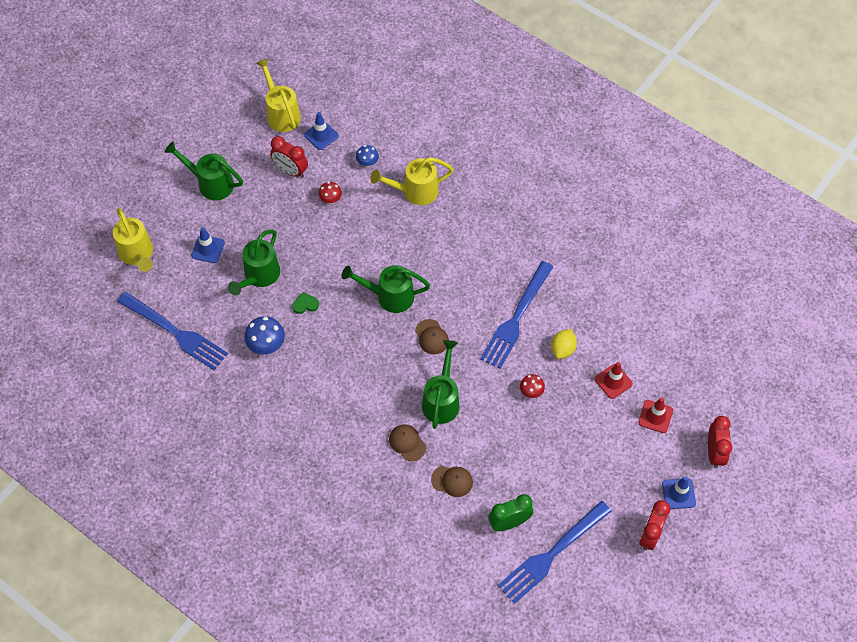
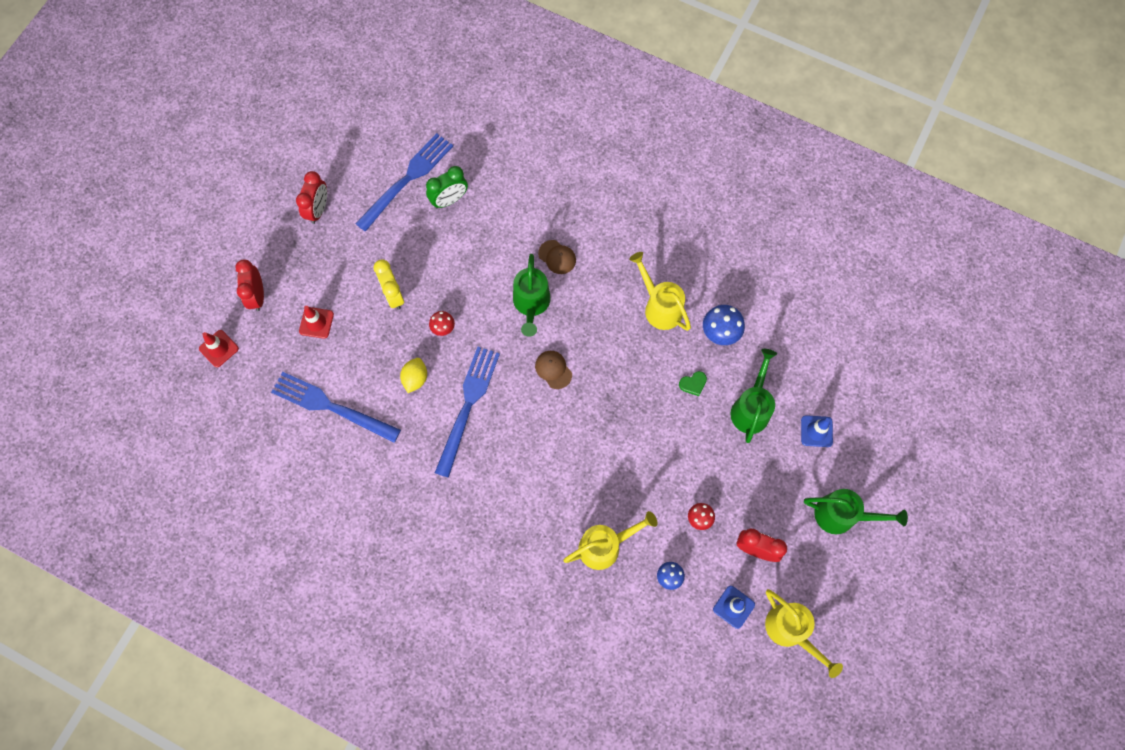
camera: 170 degrees right, 10 degrees up
(137, 254) = (889, 411): yellow watering can -> yellow watering can (659, 306)
(176, 332) = (816, 330): blue fork -> blue fork (331, 406)
(389, 296) = (607, 408): green watering can -> none
(452, 481) = (508, 228): brown cap -> none
(577, 431) = (393, 295): none -> yellow clock
(613, 381) = (360, 352): red traffic cone -> red traffic cone (219, 348)
(678, 494) = (292, 251): blue traffic cone -> none

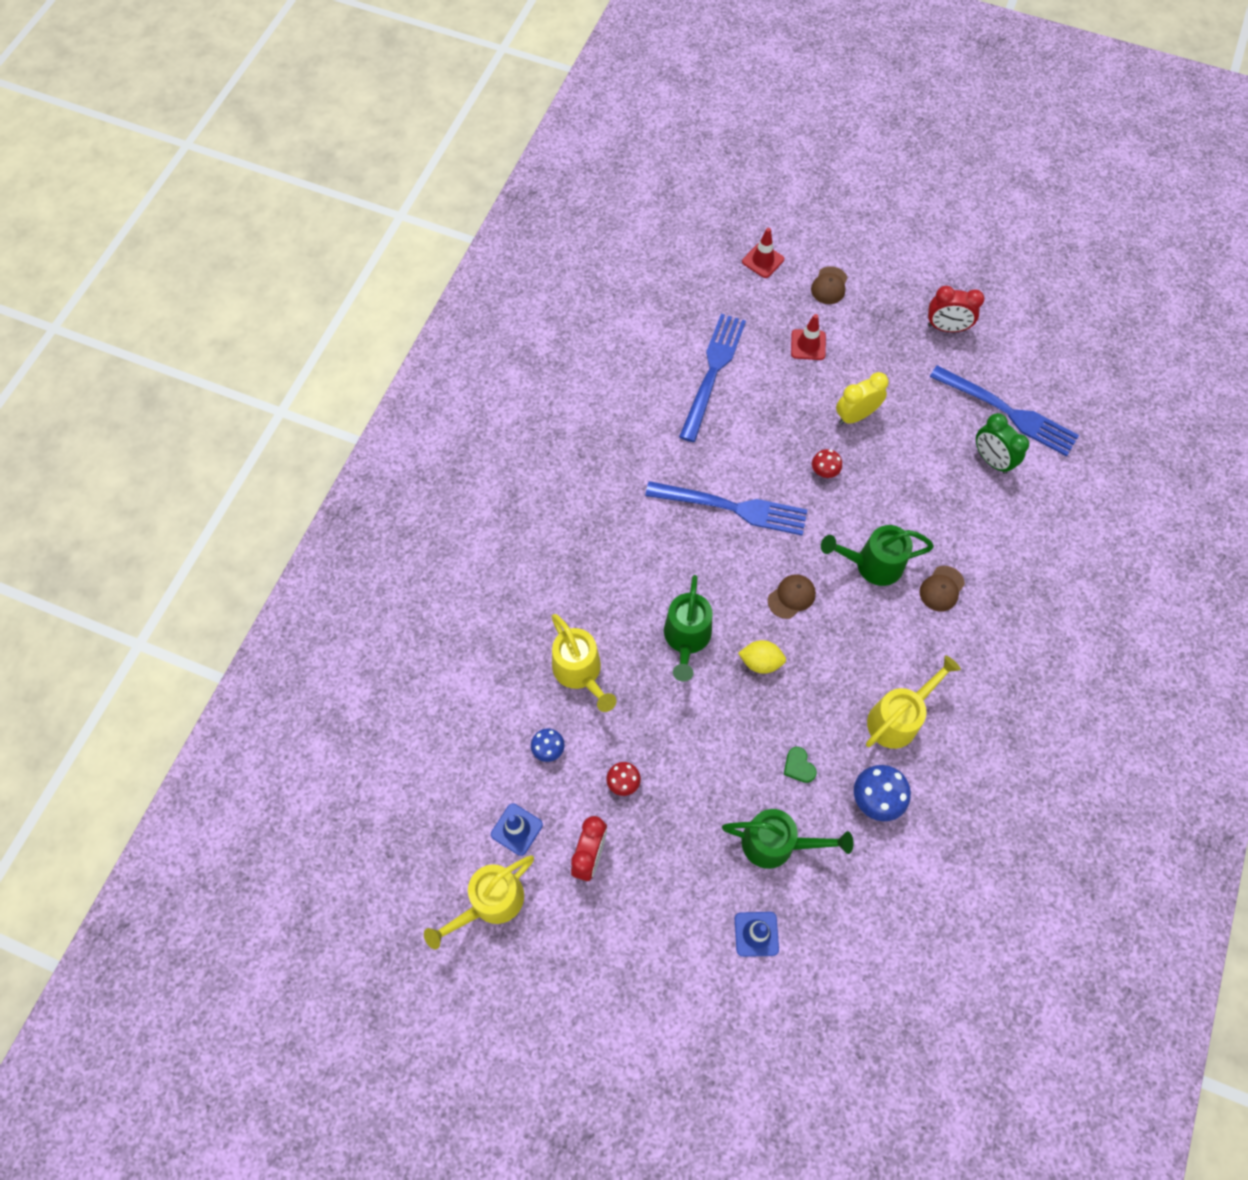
camera: 85 degrees right, 5 degrees down
(257, 296) = (829, 285): red clock -> brown cap
(415, 378) = (757, 450): yellow lemon -> yellow lemon (760, 662)
(842, 515) = (643, 970): green watering can -> green watering can (686, 639)

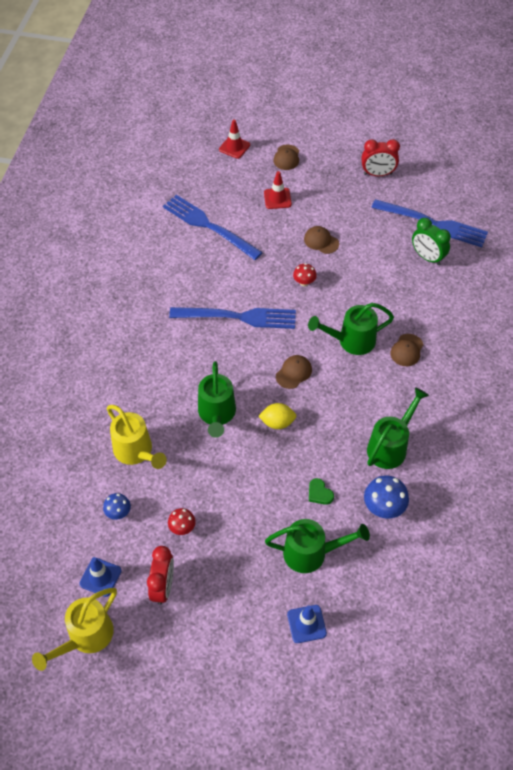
camera: 10 degrees left, 10 degrees down
(712, 372) = (208, 226): blue fork -> blue fork turned 60 degrees counterclockwise
(855, 415) = (321, 241): yellow clock -> brown cap
(898, 718) = (390, 446): yellow watering can -> green watering can

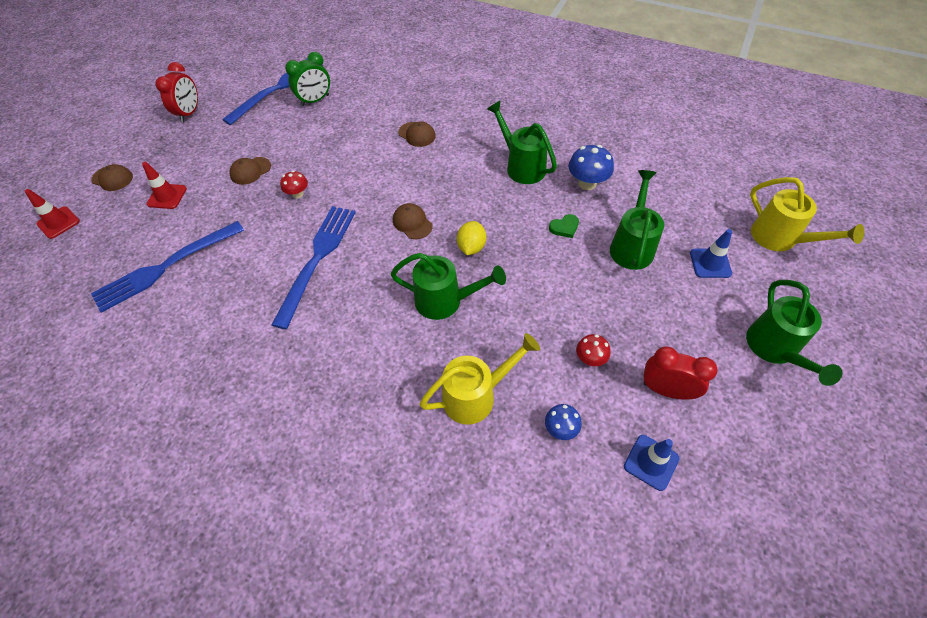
camera: 75 degrees left, 0 degrees up
(85, 637) = (735, 491): yellow watering can -> yellow watering can (780, 239)
(351, 341) = (390, 171): green watering can -> green watering can (775, 349)

